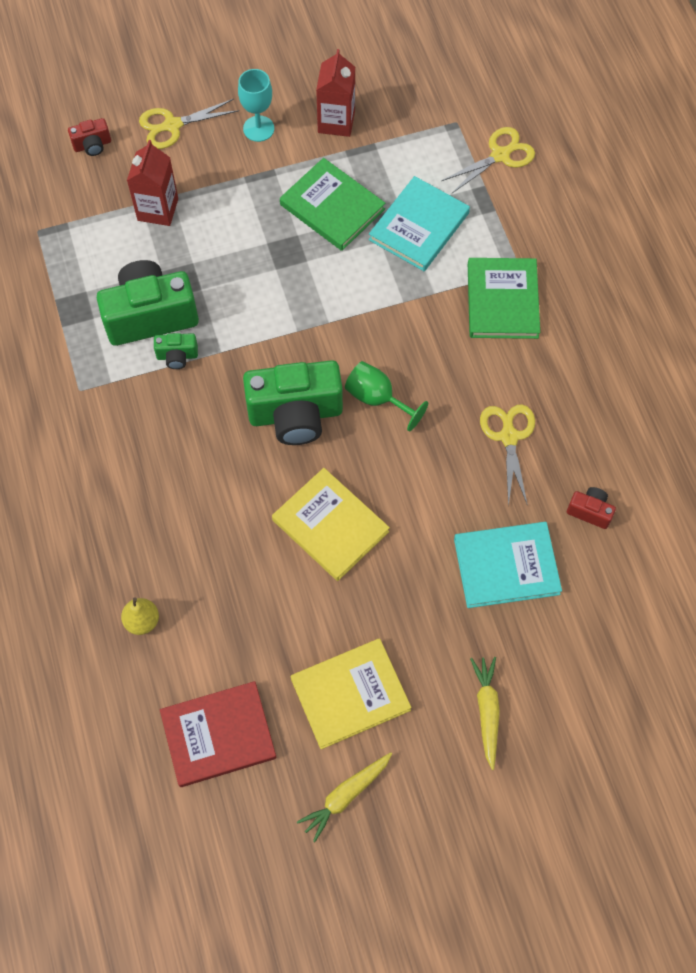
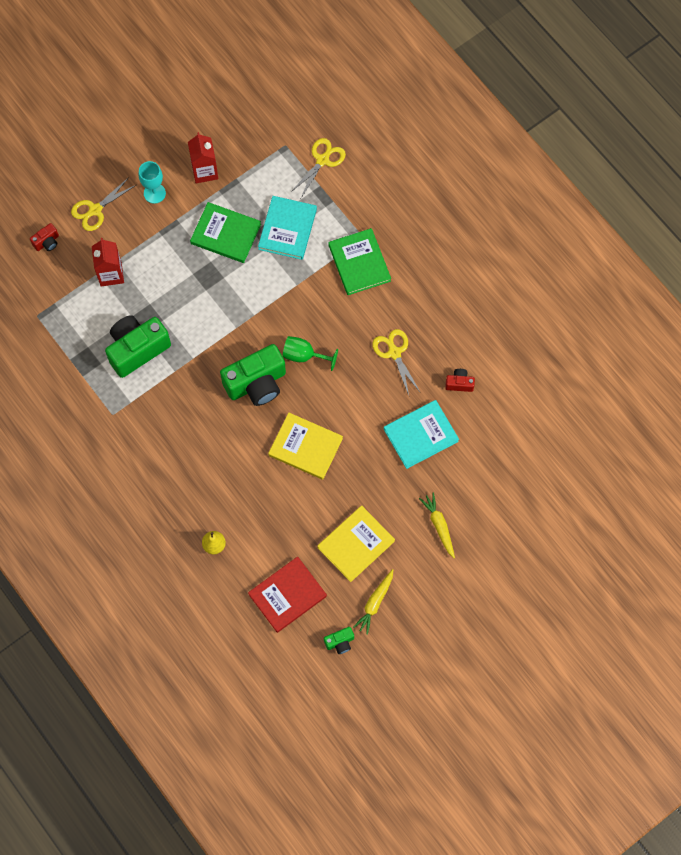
camera: 20 degrees left, 5 degrees up
(177, 356) = (166, 370): green camera -> green camera (340, 642)

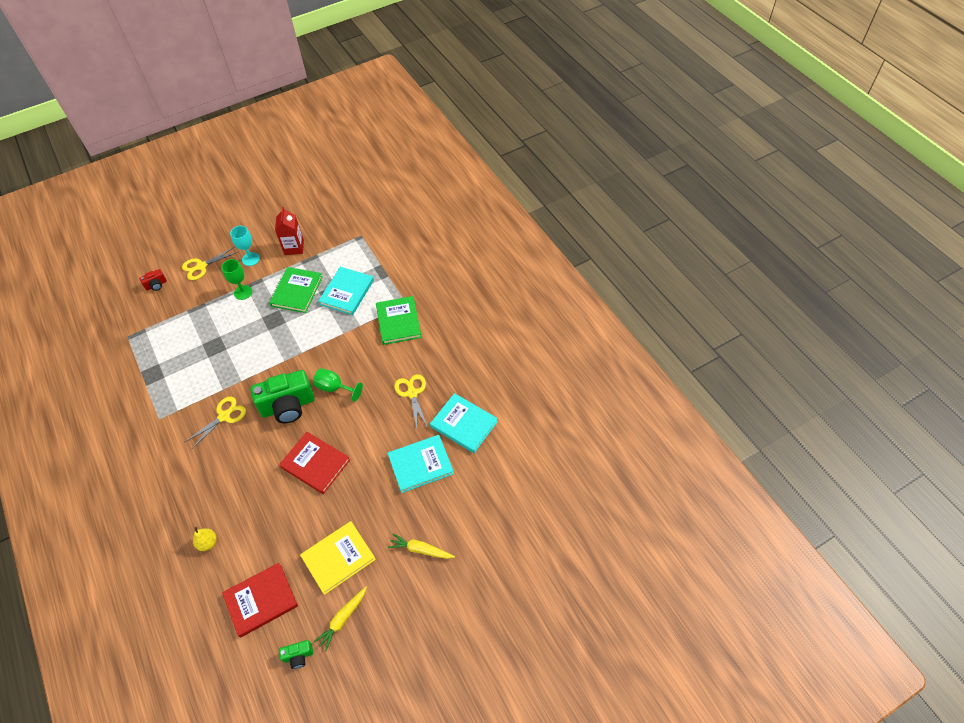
camera: 10 degrees right, 15 degrees down
(111, 274) = (197, 312): red carton -> none
(137, 349) = (198, 369): green camera -> none
(159, 242) = (243, 292): none -> green goblet
(226, 234) = (297, 291): green book -> green book turned 75 degrees clockwise
(305, 447) = (315, 464): yellow book -> red book
(322, 160) = (387, 247): yellow scissors -> yellow scissors (224, 416)
(439, 526) = (421, 549): yellow carrot -> yellow carrot turned 60 degrees counterclockwise
(459, 383) = (464, 424): red camera -> turquoise book

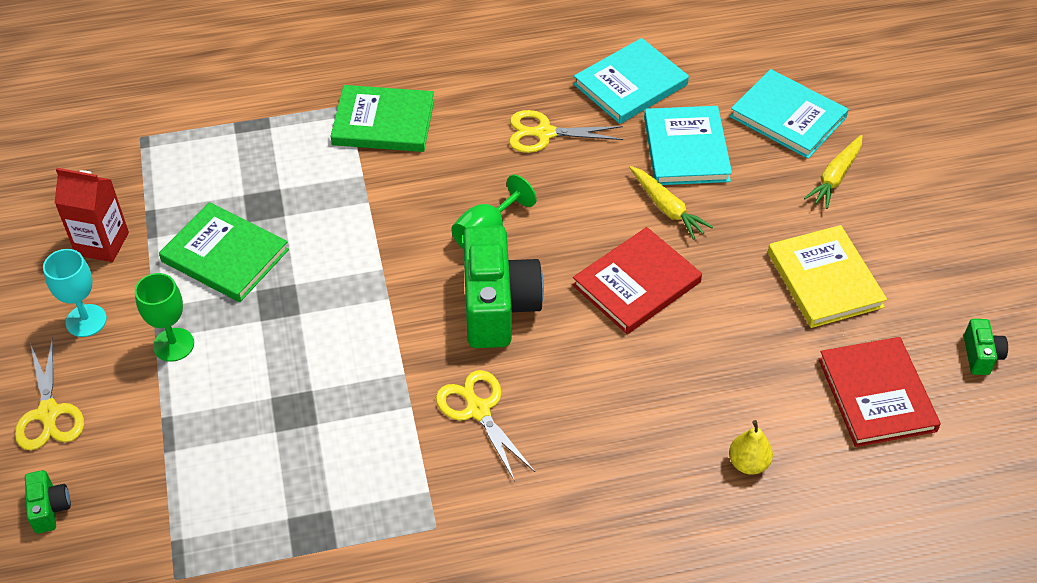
camera: 75 degrees left, 5 degrees down
(156, 285) = (50, 508): red camera -> green camera
(342, 619) = (929, 290): yellow carrot -> yellow carrot (667, 208)
(347, 292) = (272, 181): turquoise book -> turquoise book (788, 117)

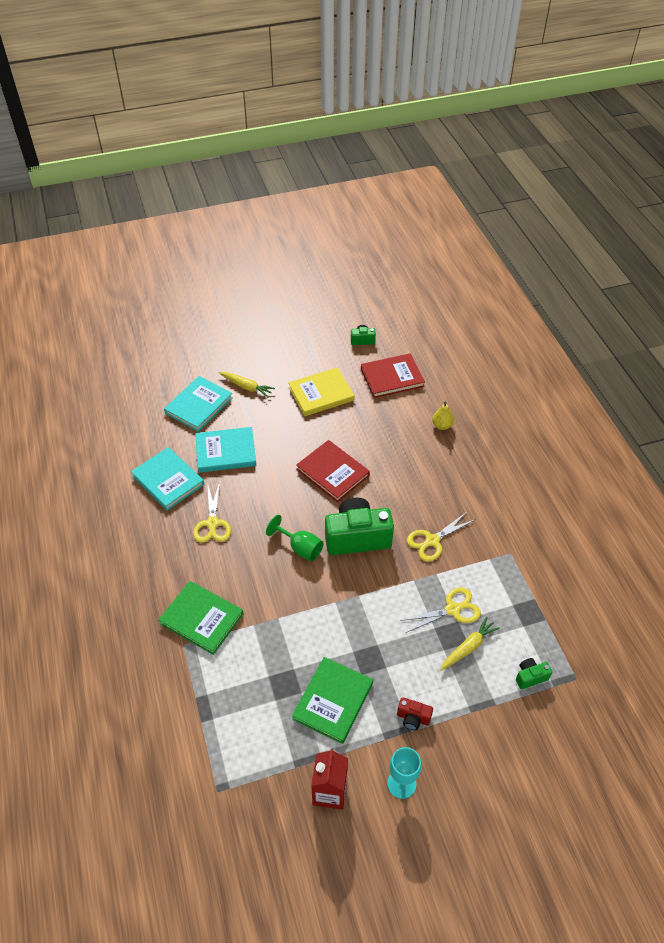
camera: 95 degrees left, 0 degrees up
(49, 414) = (482, 787): yellow scissors -> yellow scissors (453, 609)
(50, 508) = (551, 765): green camera -> green camera (530, 677)
(173, 345) = (413, 718): green goblet -> red camera
(383, 122) = (201, 619): green book -> green book turned 60 degrees counterclockwise
(667, 208) = (274, 460): yellow carrot -> yellow carrot (468, 647)

